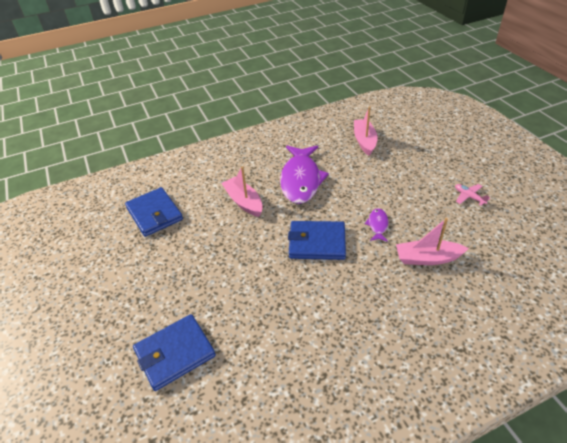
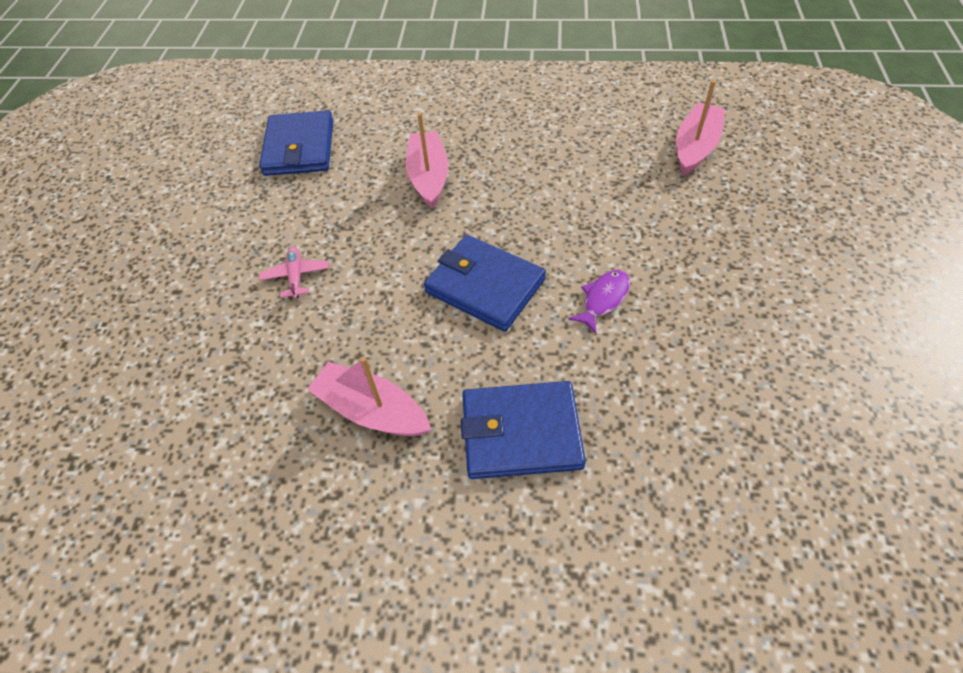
camera: 30 degrees right, 10 degrees up
(175, 353) = (179, 356): blue wallet -> blue wallet (521, 432)
(301, 180) = (539, 175): purple fish -> none
(427, 258) = (643, 393): pink boat -> pink boat (372, 410)
(469, 197) = (810, 319): pink plane -> pink plane (296, 276)

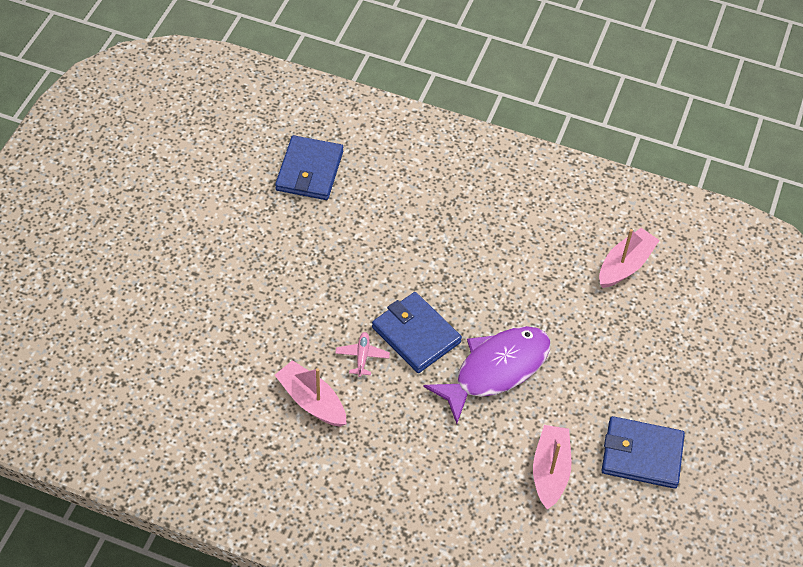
camera: 10 degrees right, 0 degrees up
(296, 276) = (283, 287): pink plane -> pink plane (362, 356)
(428, 177) = (404, 230): pink boat -> pink boat (550, 471)
(521, 432) = (404, 444): blue wallet -> blue wallet (642, 455)
(603, 299) = (496, 370): purple fish -> purple fish, size x2.27

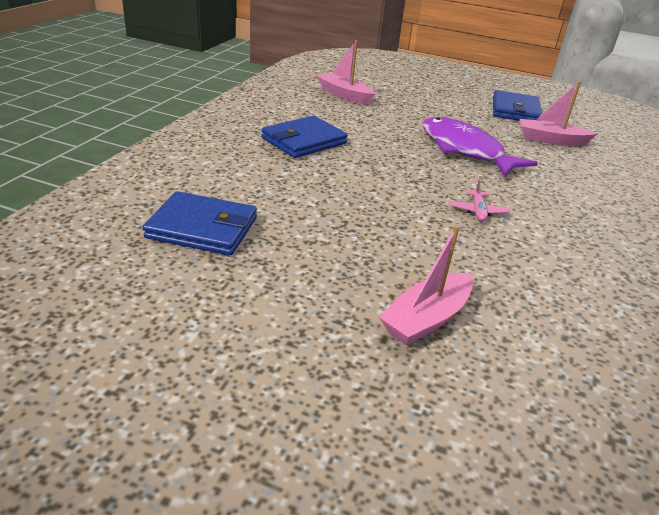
camera: 90 degrees left, 20 degrees down
(311, 401) = (550, 245): pink boat -> pink boat (426, 319)
(362, 356) = (478, 211): pink plane -> pink plane turned 90 degrees counterclockwise
(416, 335) = (439, 181): blue wallet -> blue wallet (304, 141)

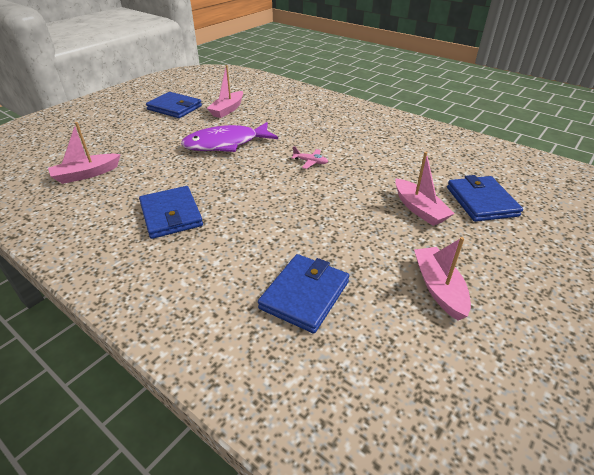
camera: 70 degrees left, 5 degrees up
(240, 335) = (438, 288): none -> pink boat
(507, 404) = (481, 201): none -> blue wallet

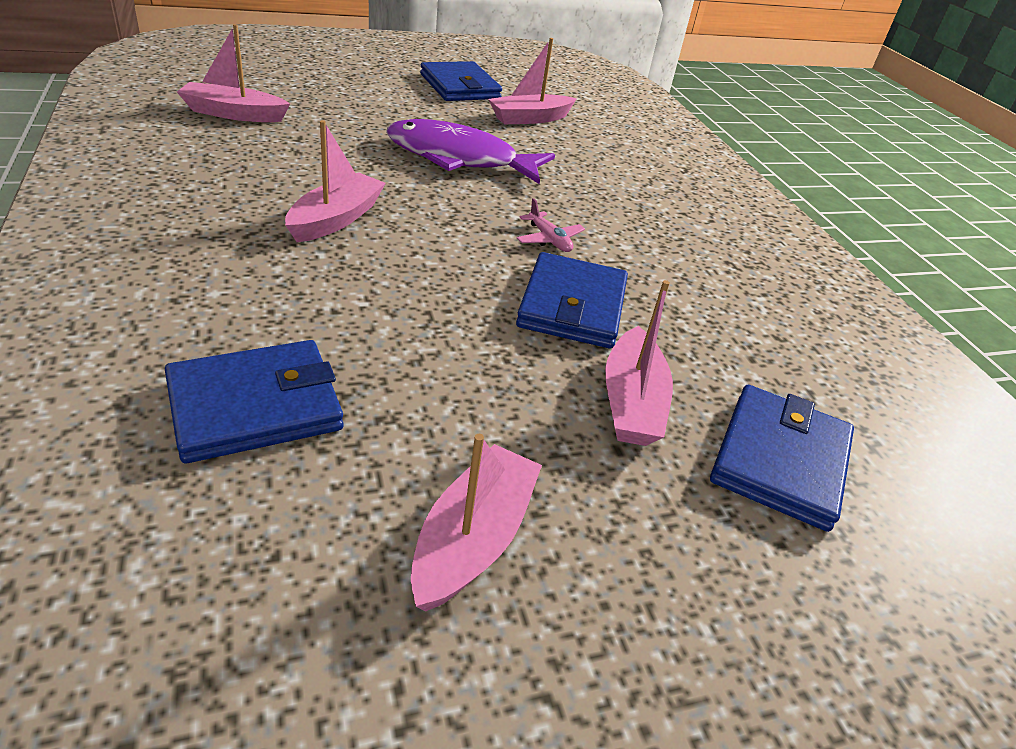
camera: 30 degrees right, 0 degrees up
(171, 215) = (253, 207): blue wallet -> blue wallet (572, 305)
(216, 200) = (336, 219): none -> pink boat

